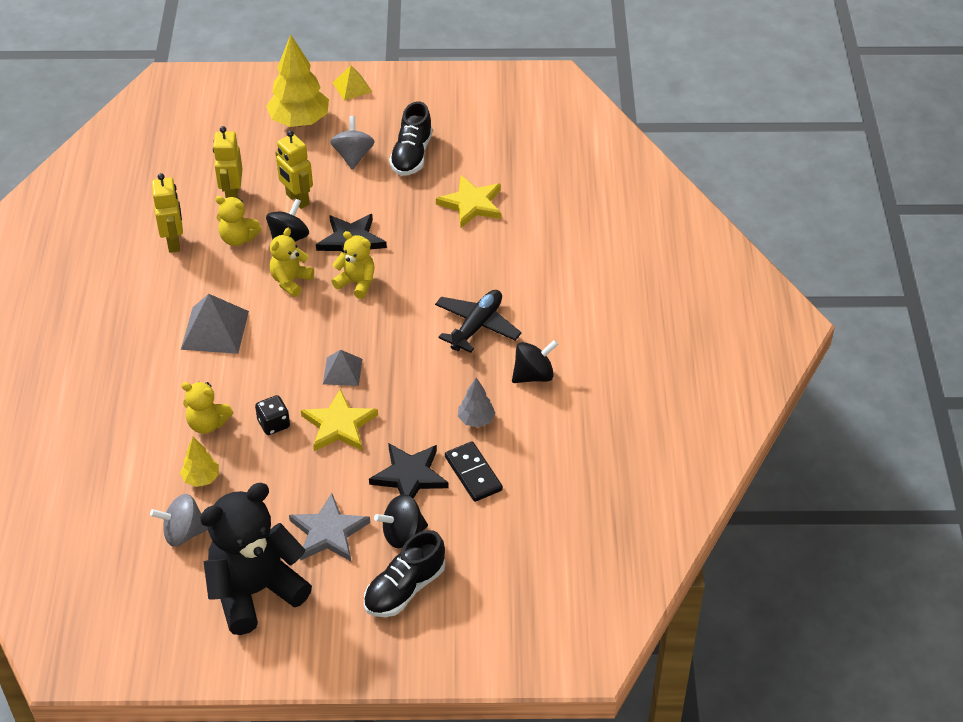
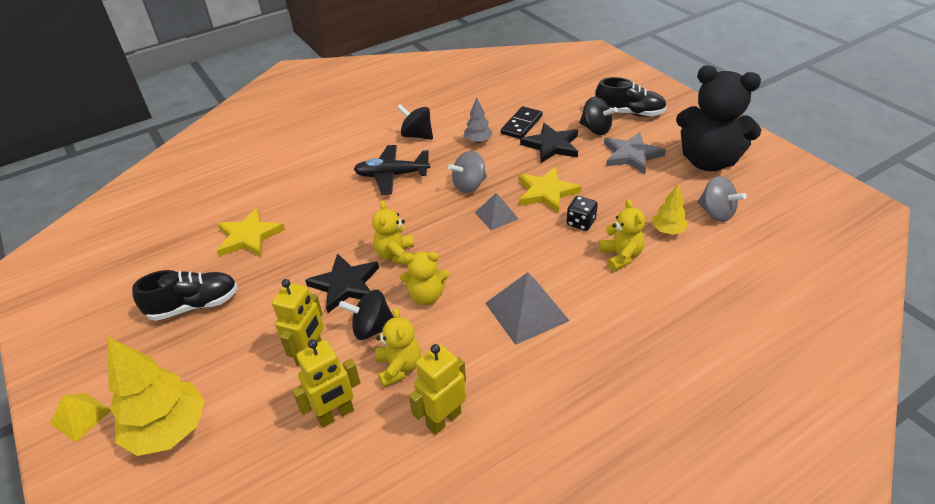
camera: 120 degrees left, 5 degrees down
(353, 156) = (215, 348): grey spinning top -> grey spinning top (469, 185)

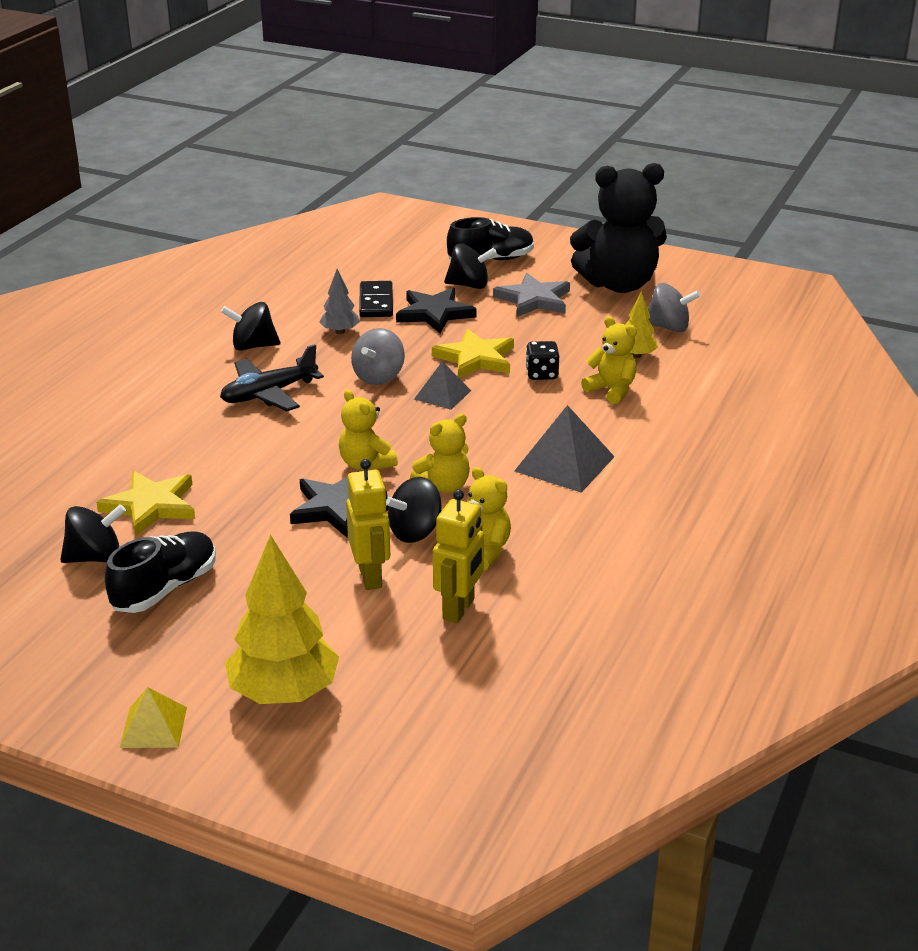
camera: 35 degrees left, 10 degrees down
(185, 263) = (96, 557): none -> black spinning top
(443, 419) = (573, 571): yellow robot -> none

